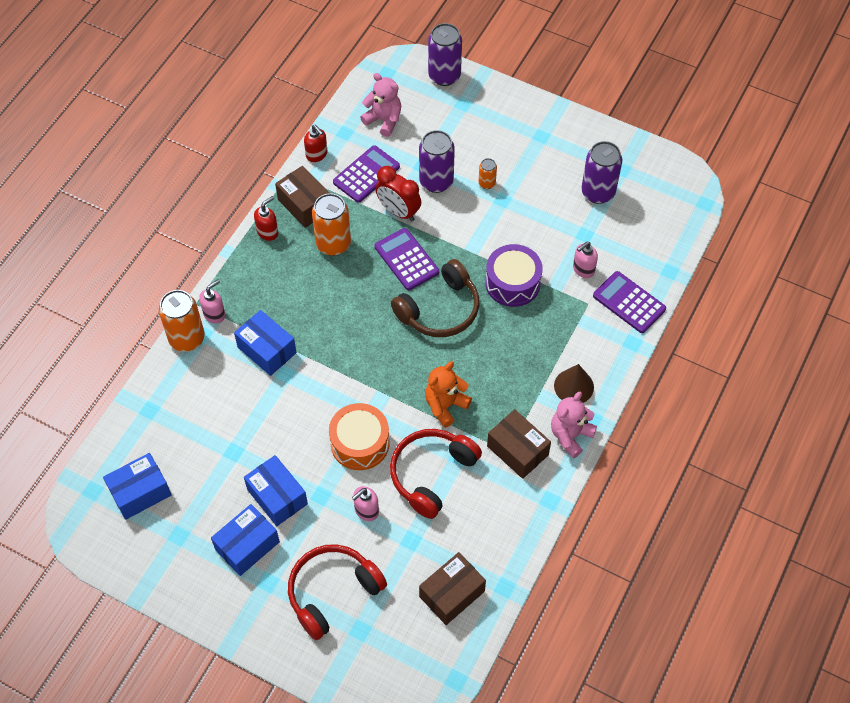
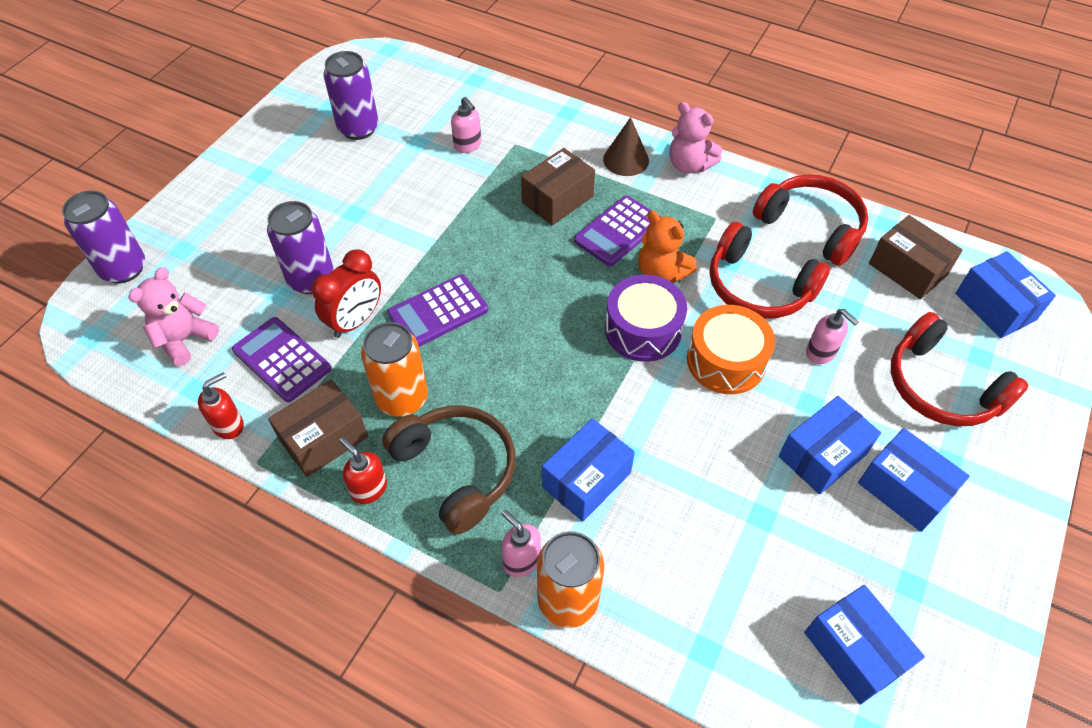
camera: 90 degrees left, 5 degrees down
(411, 656) = (995, 307): none -> blue box
(440, 310) = (520, 277): brown headphones -> brown headphones (456, 470)
(487, 183) = (325, 227): orange can -> none
(499, 525) = (811, 226): none -> red headphones
(512, 283) = (483, 206): purple drum -> purple drum (643, 330)
(517, 450) = (714, 209): brown box -> brown box (557, 199)
(629, 302) = (515, 112): purple calculator -> purple calculator (618, 231)

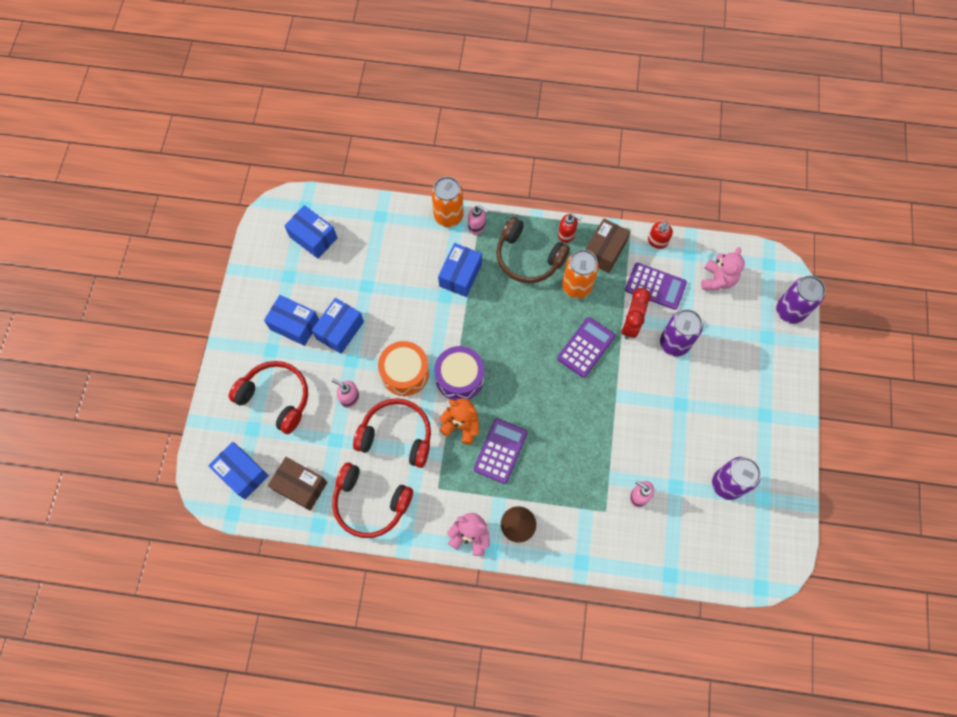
camera: 160 degrees right, 15 degrees up
(557, 199) = (552, 465): brown box -> none

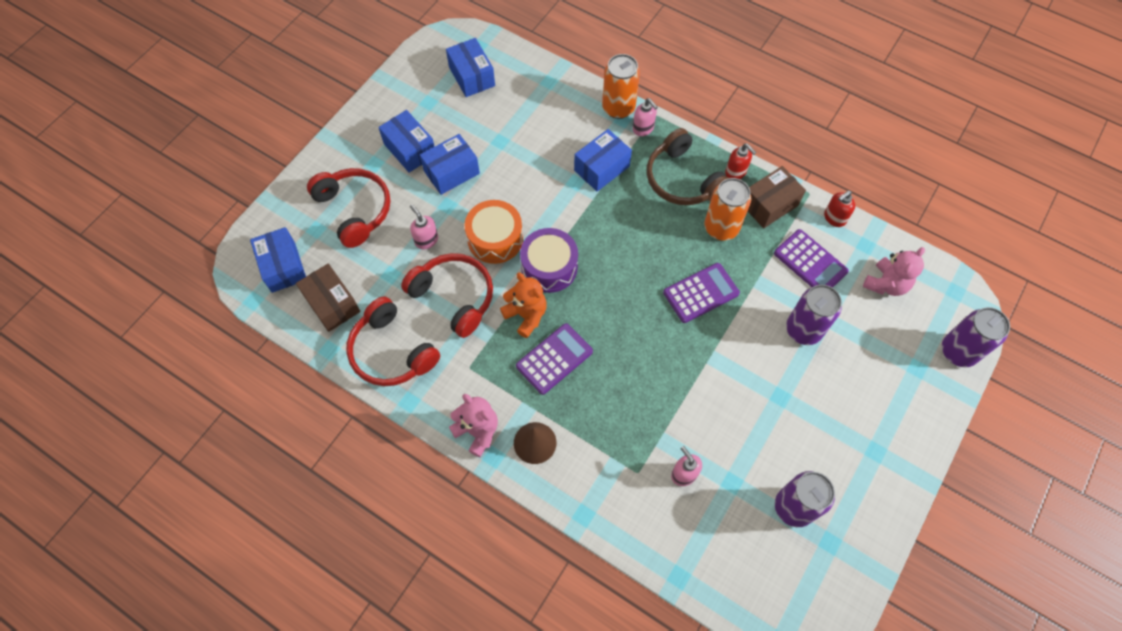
camera: 25 degrees right, 5 degrees down
(630, 324) = (762, 290): red clock -> none

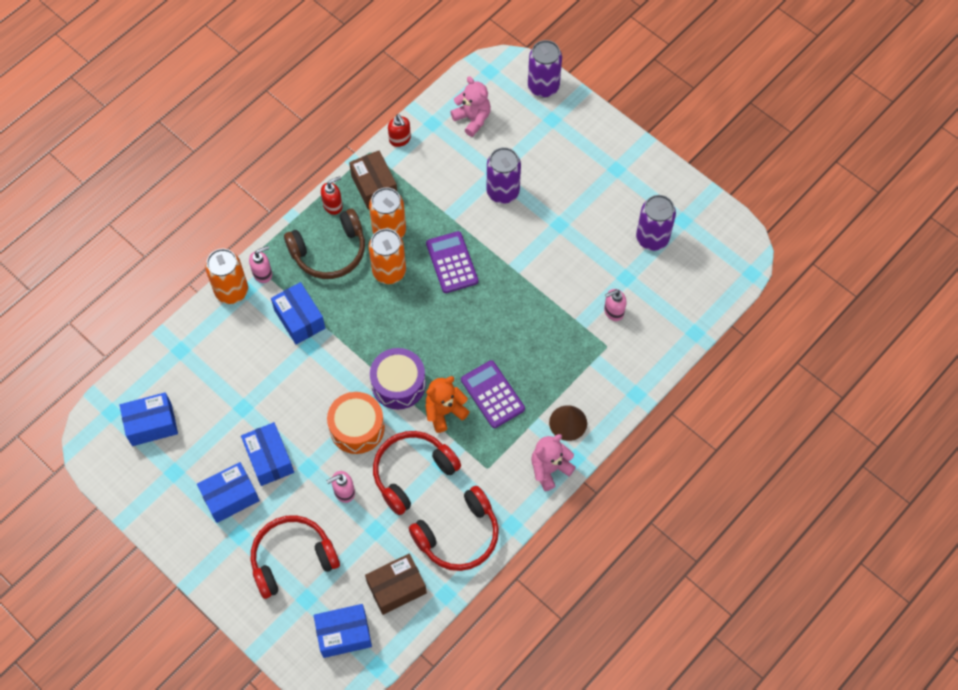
camera: 80 degrees left, 0 degrees up
(674, 236) = (389, 271): none -> orange can
(810, 262) = (440, 170): purple calculator -> none

